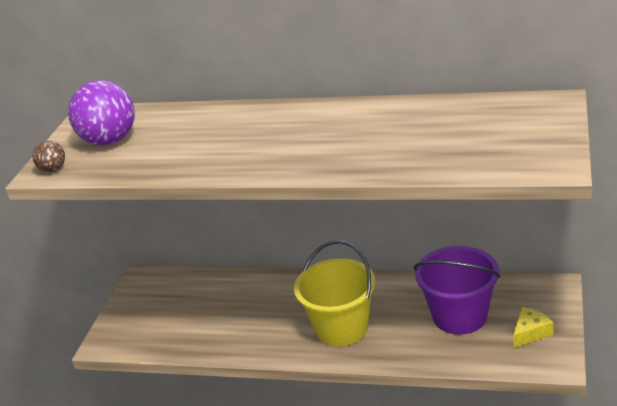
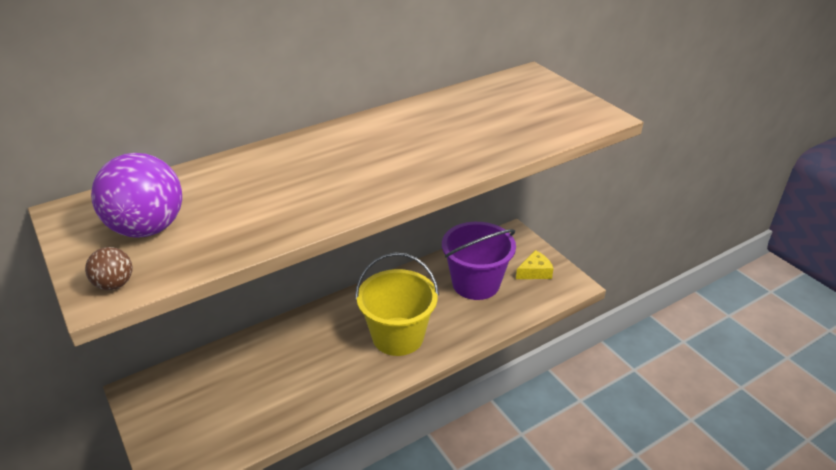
camera: 50 degrees left, 5 degrees up
(530, 332) = (535, 272): yellow cheese -> yellow cheese turned 60 degrees clockwise

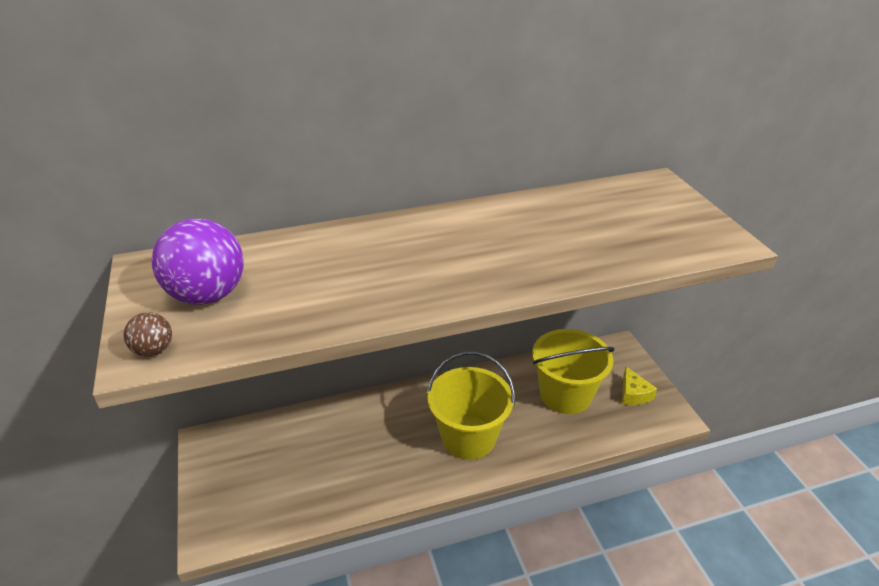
camera: 15 degrees right, 0 degrees up
(476, 283) = (565, 395): purple bucket -> yellow bucket
(535, 272) = (633, 394): yellow cheese -> yellow cheese turned 90 degrees clockwise

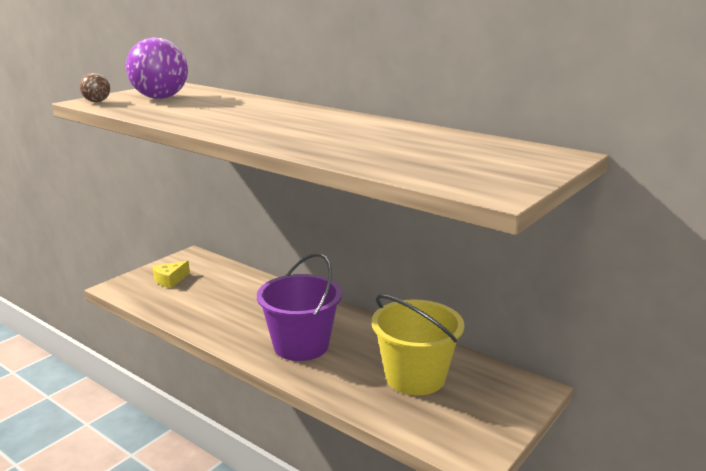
camera: 55 degrees right, 15 degrees down
(468, 437) = (301, 345): yellow bucket -> purple bucket
(633, 394) = (472, 419): yellow cheese -> yellow cheese (170, 280)

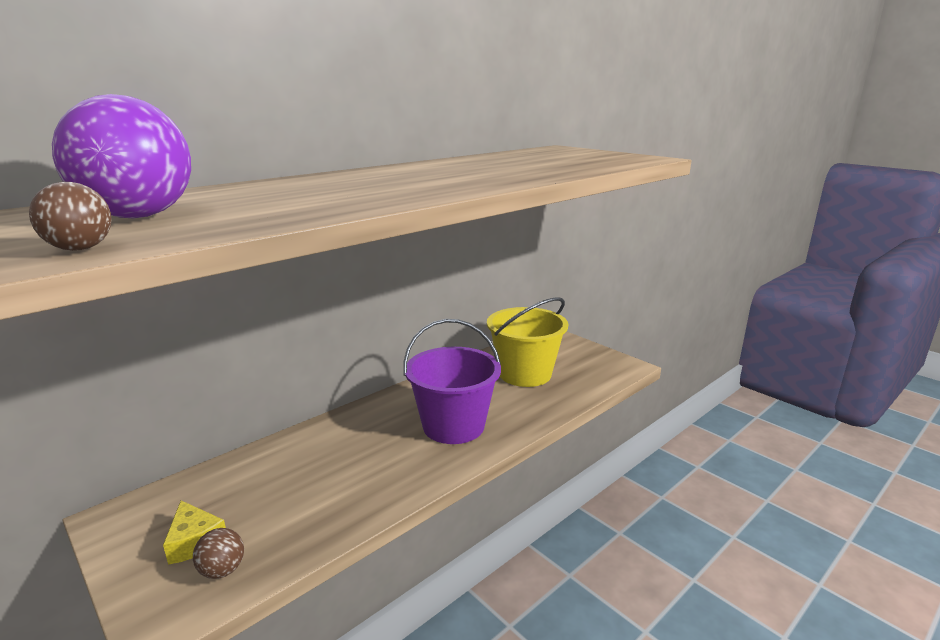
camera: 80 degrees left, 0 degrees up
(146, 293) = (222, 570): none -> brown ball

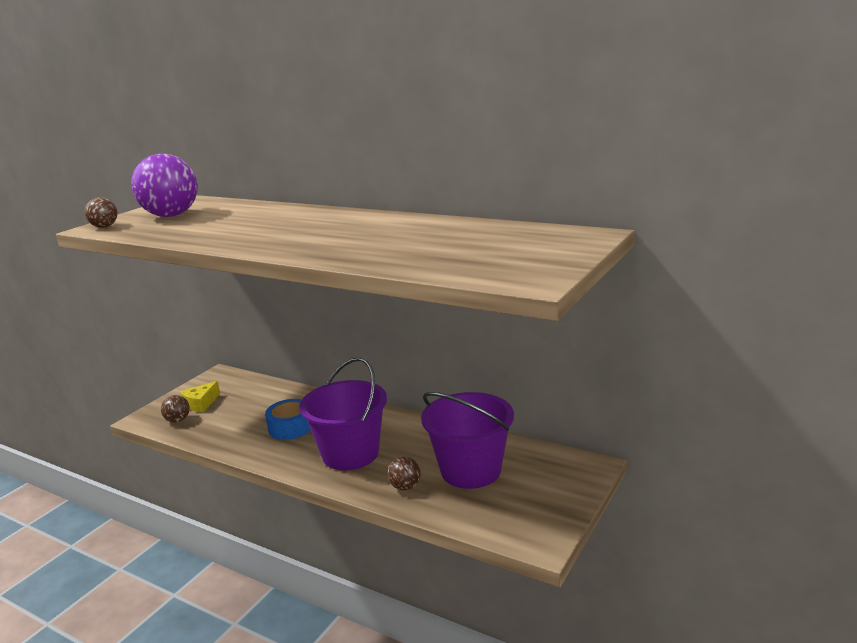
camera: 75 degrees right, 0 degrees up
(360, 459) = (291, 427): none -> blue tape
(525, 374) = (471, 470): yellow bucket -> purple bucket
(531, 405) = (405, 487): none -> brown ball

